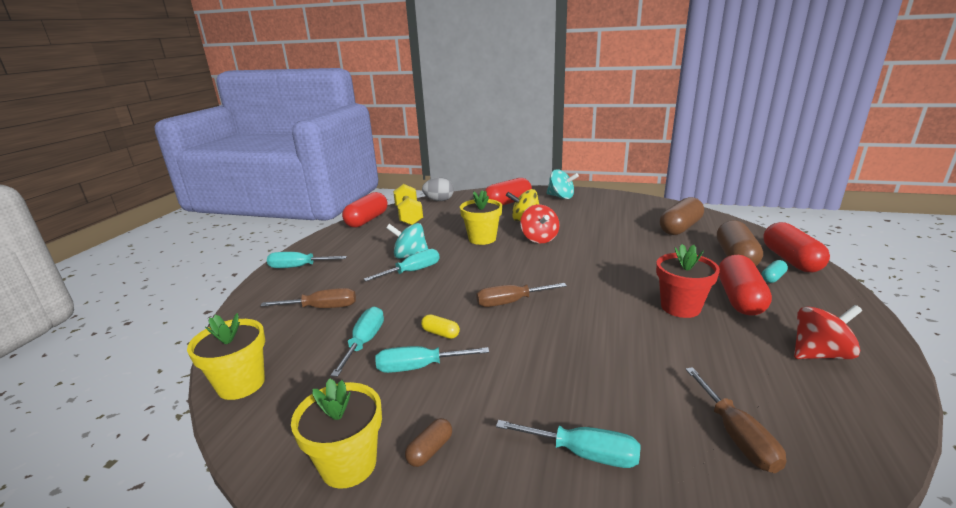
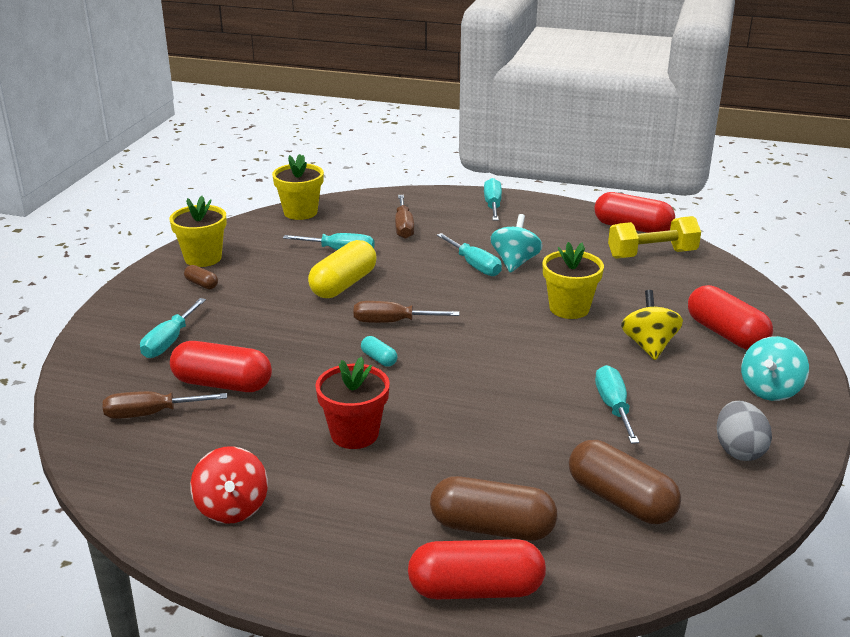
camera: 90 degrees right, 5 degrees up
(419, 367) = (295, 276): turquoise screwdriver -> turquoise screwdriver (613, 407)
(439, 200) = (724, 274): grey egg -> grey egg (739, 450)
(440, 333) = (343, 284): yellow capsule -> yellow capsule, size x2.15
(510, 302) = (392, 322): brown screwdriver -> brown screwdriver turned 75 degrees counterclockwise
(539, 239) = (569, 352): red spinning top -> none
(739, 298) = (364, 488): red capsule -> red capsule (222, 384)
(772, 278) = (416, 542): turquoise capsule -> turquoise capsule (379, 359)

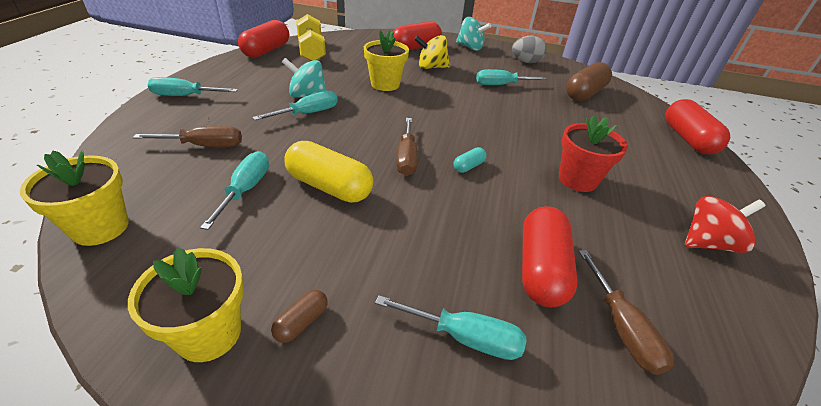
camera: 95 degrees left, 10 degrees up
(492, 528) = (635, 131): brown capsule -> none

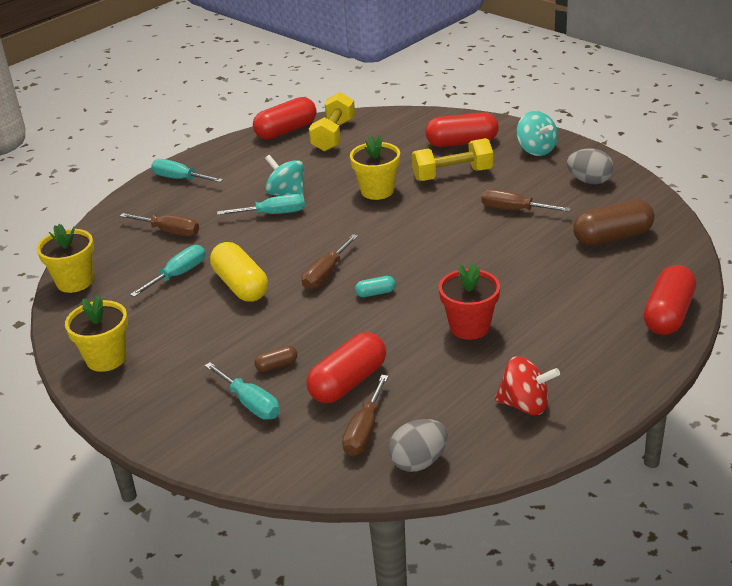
camera: 35 degrees right, 5 degrees down
(301, 322) = (159, 367): brown capsule -> brown capsule (277, 365)
(431, 67) = (452, 174): yellow spinning top -> yellow dumbbell
(501, 85) = (514, 210): turquoise screwdriver -> brown screwdriver
(714, 349) = (419, 462): none -> grey egg

